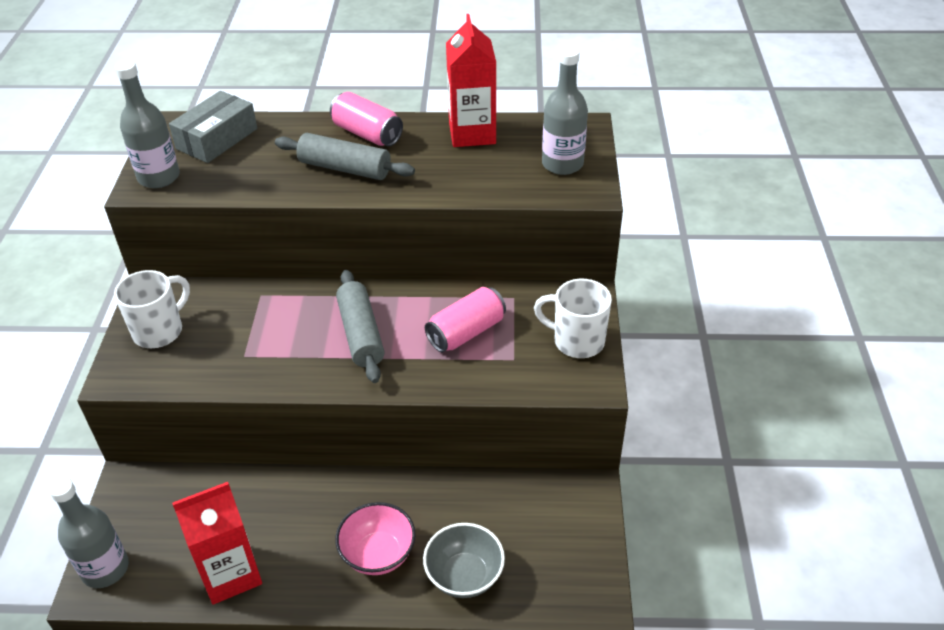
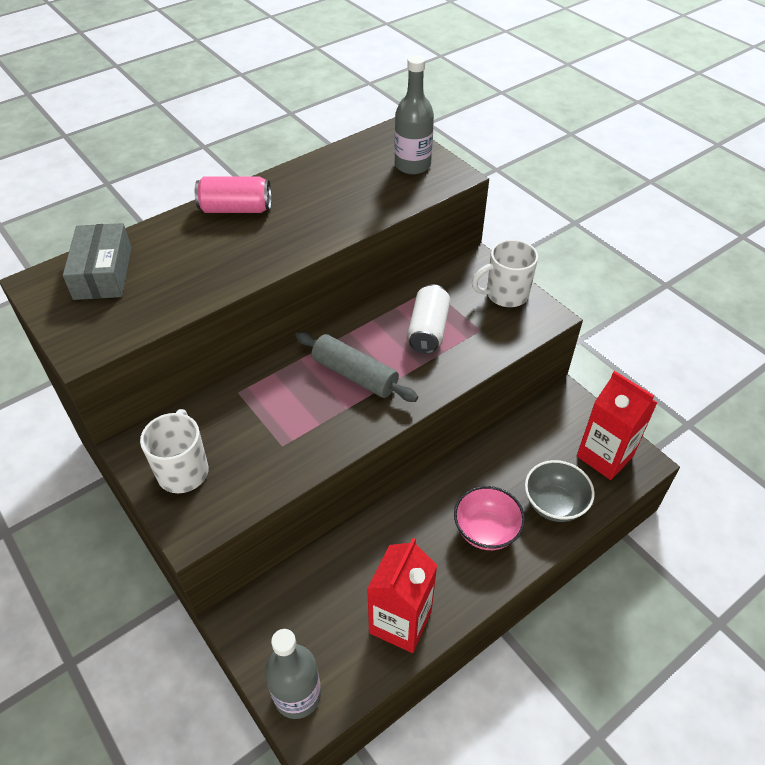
camera: 40 degrees left, 5 degrees up
(159, 177) = (89, 331): grey bottle -> none
(345, 168) = (252, 244): grey rolling pin -> none
(466, 332) = (428, 330): pink can -> white can
(472, 133) = (320, 172): red carton -> red carton (604, 456)

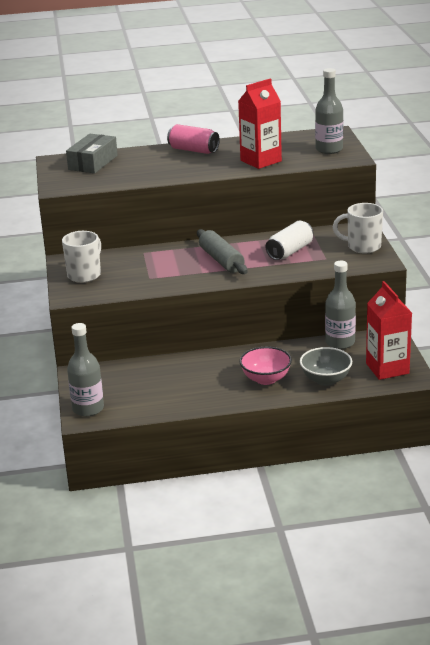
camera: 30 degrees right, 20 degrees down
(400, 622) = (173, 399): red carton -> red carton (261, 161)
(522, 429) = (340, 342): none -> grey bottle

